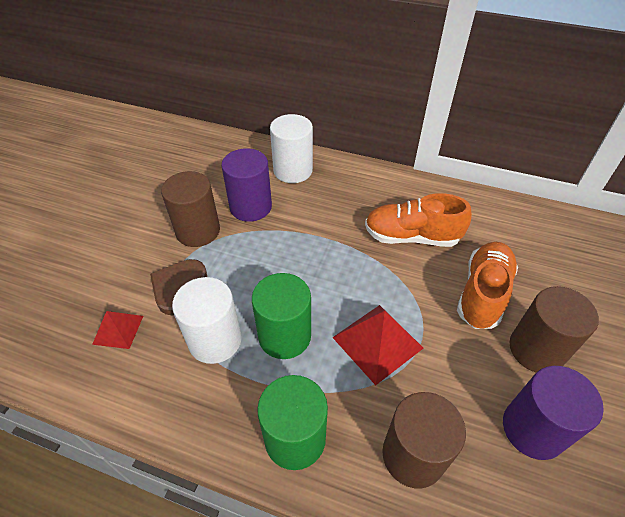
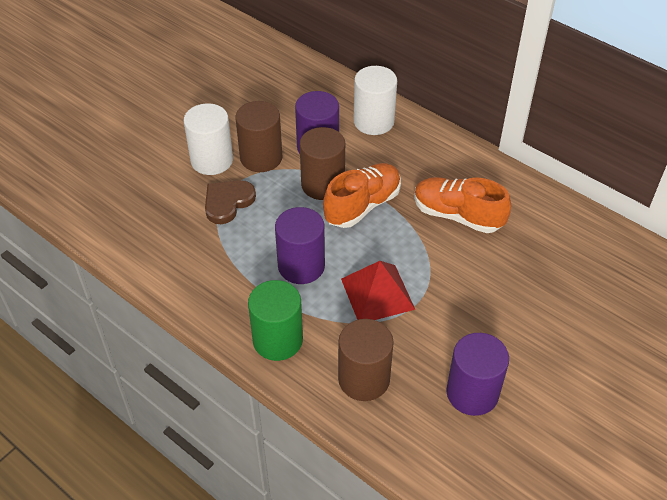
camera: 20 degrees right, 0 degrees up
(118, 329) = (169, 222): red pyramid -> none
(215, 340) = (243, 253): white cylinder -> white cylinder (212, 160)
(284, 336) = (301, 266): green cylinder -> purple cylinder
(482, 293) = (496, 282): orange shoe -> orange shoe (362, 205)
(536, 349) = (515, 340): brown cylinder -> brown cylinder (323, 184)

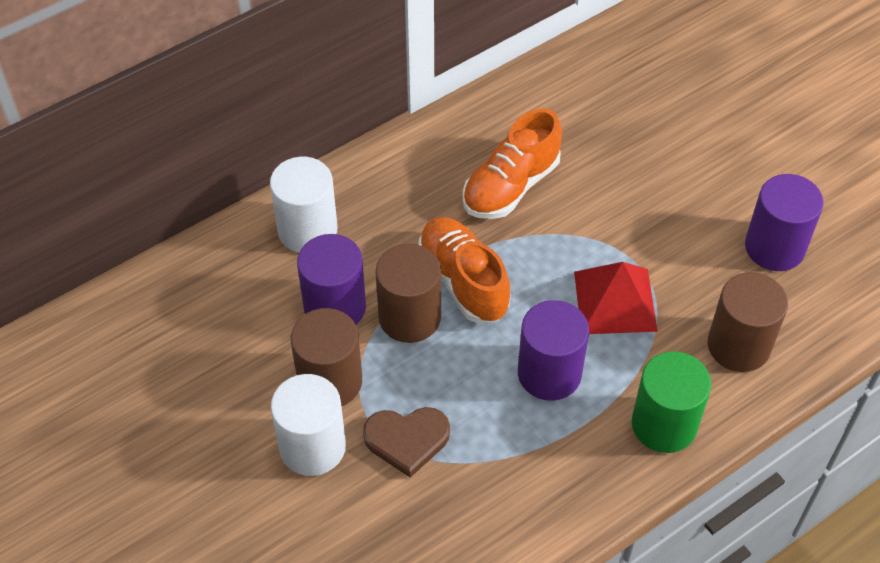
camera: 75 degrees left, 5 degrees up
(228, 202) = (407, 440): brown heart -> brown heart turned 60 degrees counterclockwise

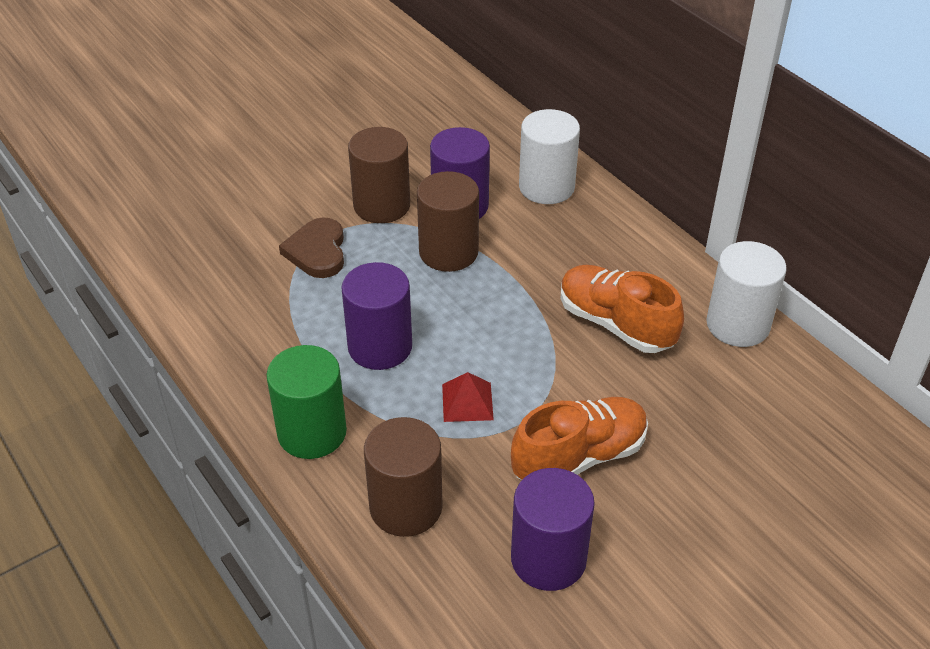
camera: 90 degrees right, 10 degrees down
(312, 447) = (318, 197): white cylinder -> white cylinder (738, 325)
(463, 281) = (491, 287): orange shoe -> orange shoe (579, 457)
(615, 301) = (467, 402): red pyramid -> red pyramid, size x0.60

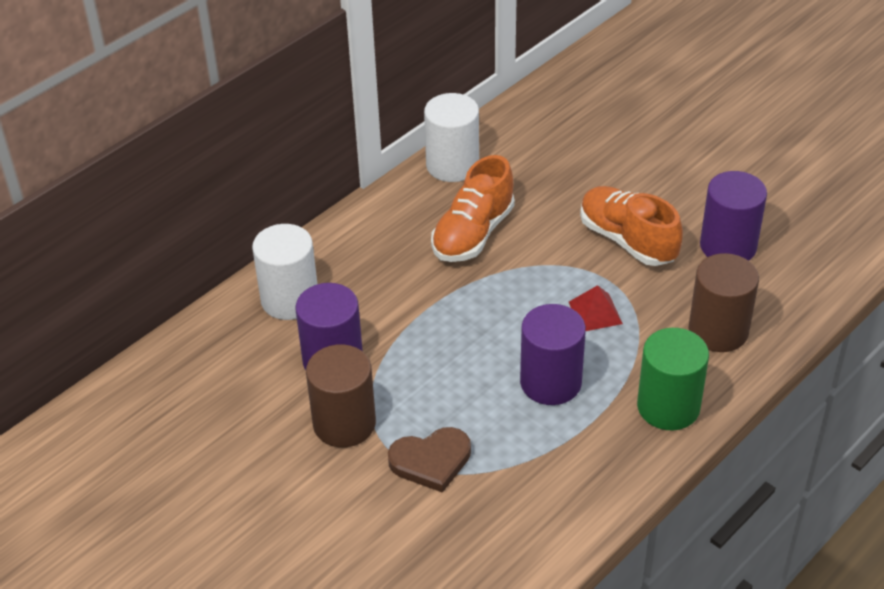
camera: 100 degrees left, 0 degrees up
(448, 252) = (406, 357): brown cylinder -> none

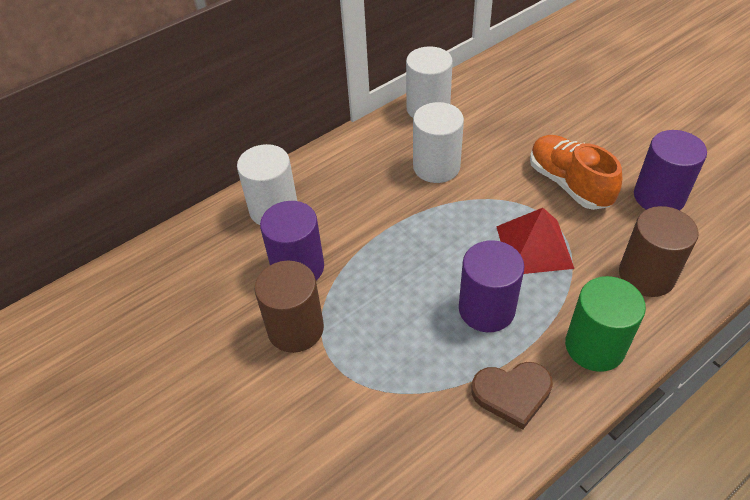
camera: 10 degrees right, 5 degrees up
(431, 461) = (366, 375): brown heart -> brown heart (512, 394)
(473, 234) = (436, 167): orange shoe -> white cylinder
(595, 312) = (534, 246): red pyramid -> red pyramid, size x1.66

